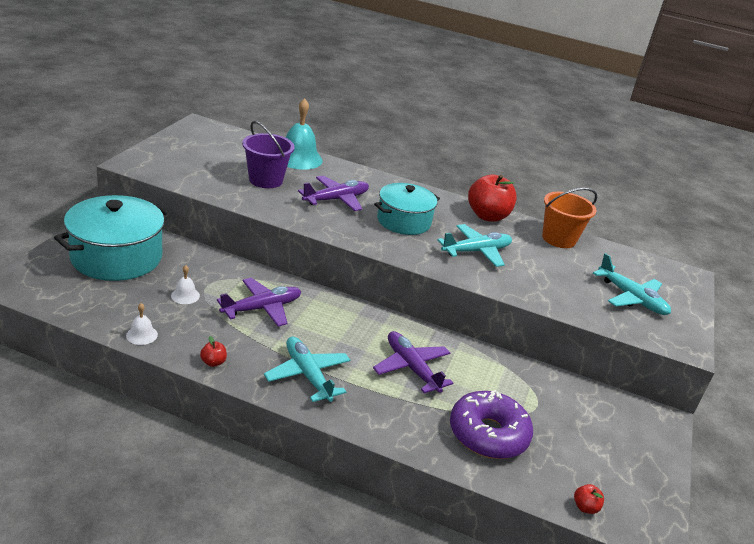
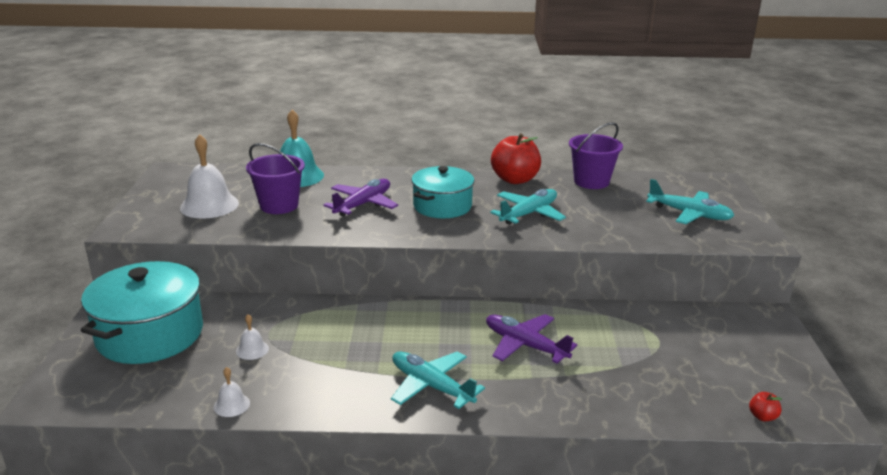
camera: 15 degrees left, 5 degrees down
(210, 163) = (209, 205): none -> white bell
(213, 362) = (327, 406): red apple -> none
(262, 308) = (341, 336): purple plane -> none
(488, 434) = (635, 382): purple donut -> none
(558, 239) = (591, 181): orange bucket -> purple bucket

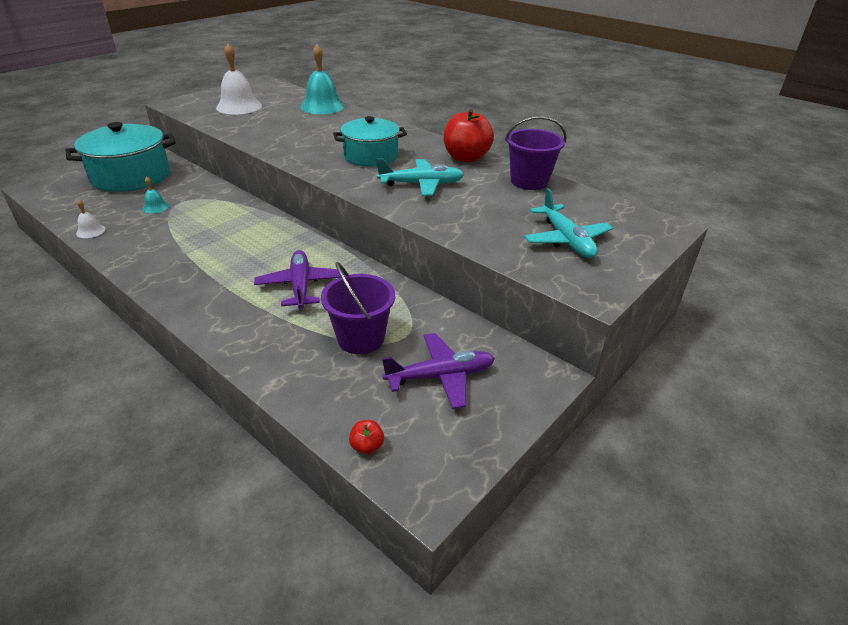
camera: 40 degrees right, 10 degrees up
(252, 350) = (155, 207): white bell -> turquoise bell
(279, 205) = (273, 119): purple bucket -> purple bucket (361, 338)
(363, 204) = (322, 136): purple plane -> purple plane (441, 376)
(431, 386) = (196, 278): turquoise plane -> none

